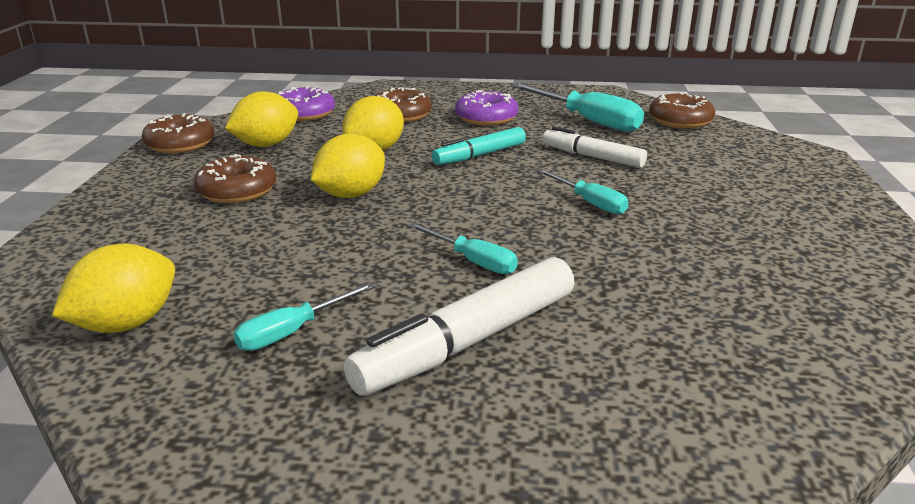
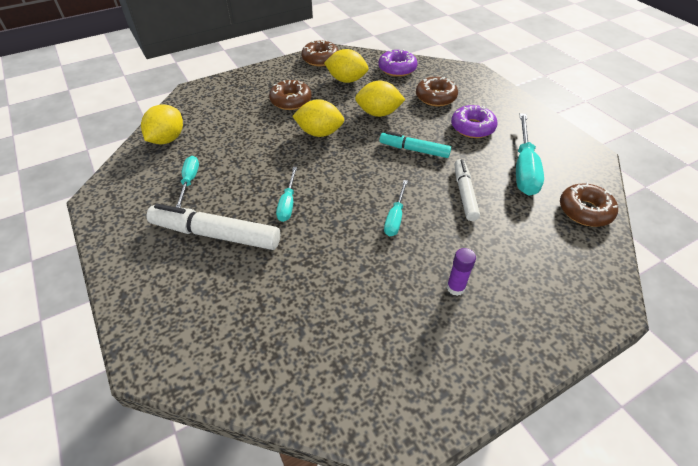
camera: 55 degrees right, 20 degrees up
(126, 324) = (167, 139): yellow lemon -> yellow lemon turned 75 degrees counterclockwise
(292, 331) = (189, 181): turquoise screwdriver -> turquoise screwdriver turned 75 degrees clockwise
(738, 209) = (455, 288): none -> purple glue stick

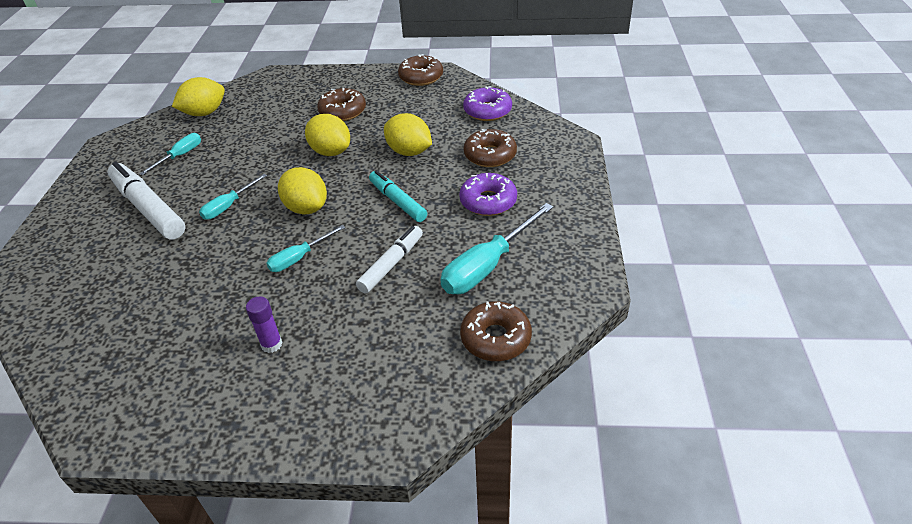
camera: 35 degrees right, 5 degrees down
(346, 80) = (420, 107): yellow lemon -> yellow lemon (306, 208)

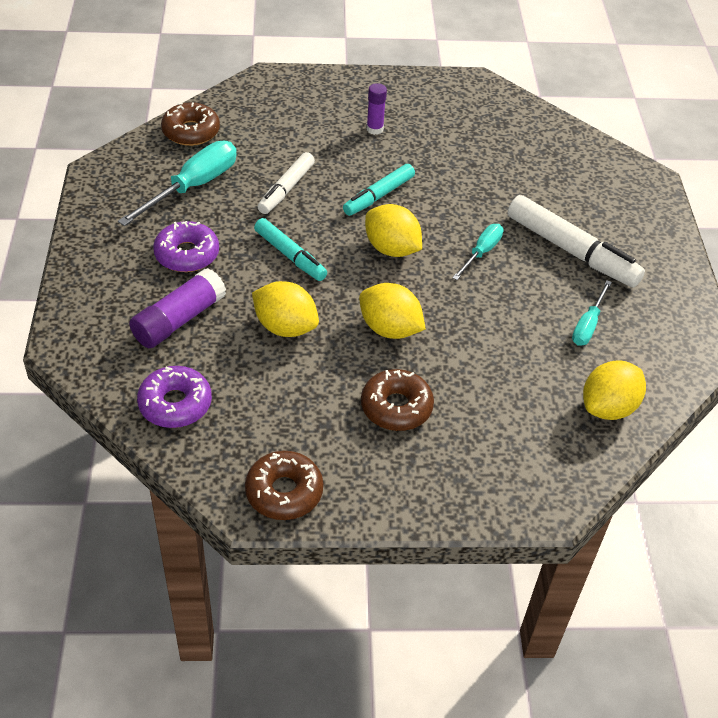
camera: 170 degrees right, 5 degrees up
(299, 258) = (378, 196): turquoise screwdriver -> turquoise marker
(490, 155) = (179, 320): brown donut -> purple glue stick

